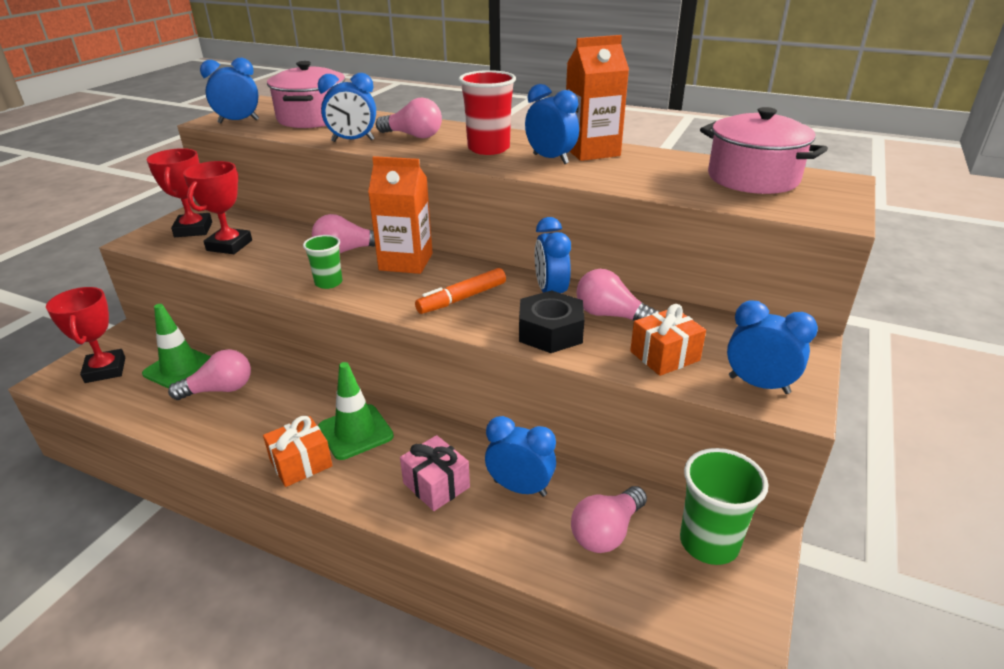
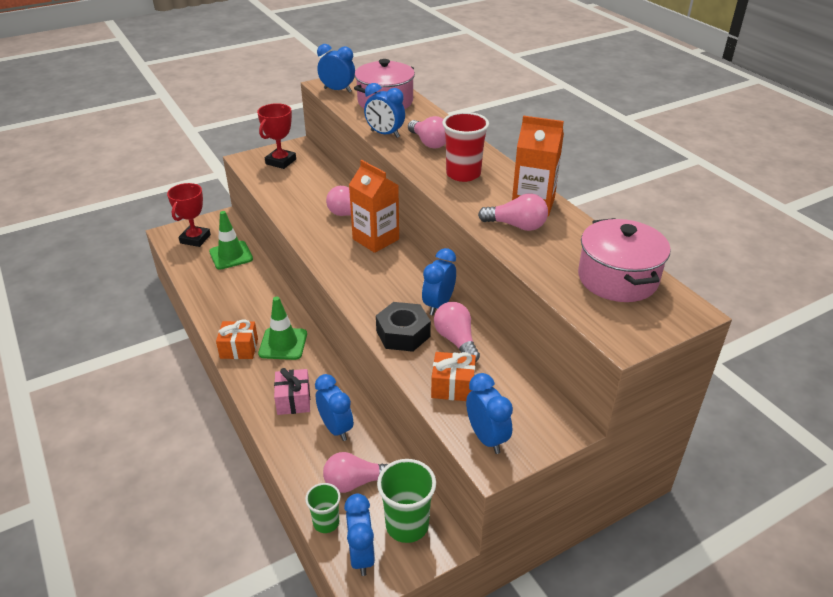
camera: 35 degrees right, 5 degrees up
(220, 390) = (239, 280): pink light bulb -> pink light bulb (516, 226)
(229, 245) = (288, 183): red trophy -> none
(328, 283) = (315, 236): green cup -> green cup (326, 522)
(462, 298) = (378, 283): orange marker -> none
(550, 159) = (492, 200): blue clock -> blue clock (361, 555)

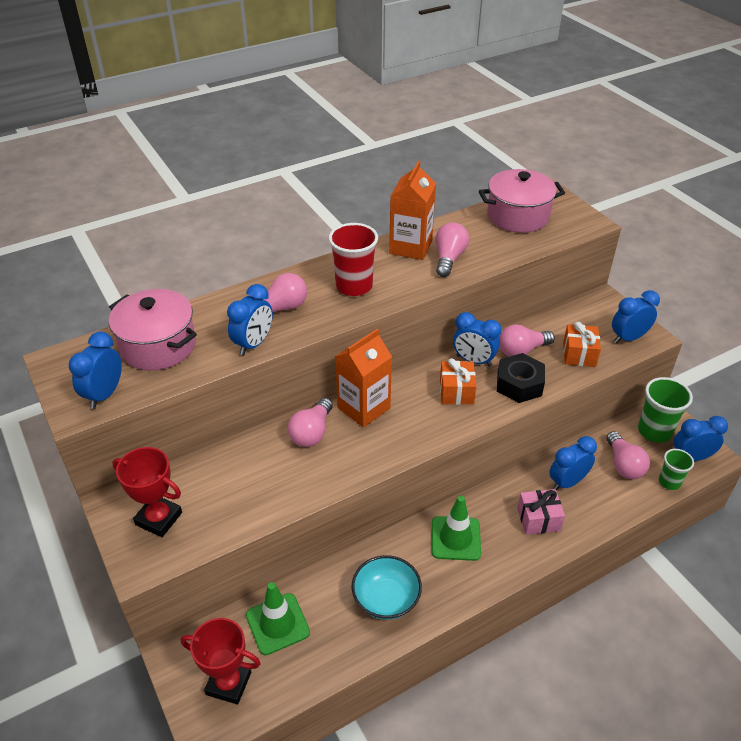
camera: 90 degrees left, 5 degrees up
(236, 304) = (386, 599): none -> turquoise bowl
(239, 348) = (467, 581): orange gift -> orange gift (456, 391)

